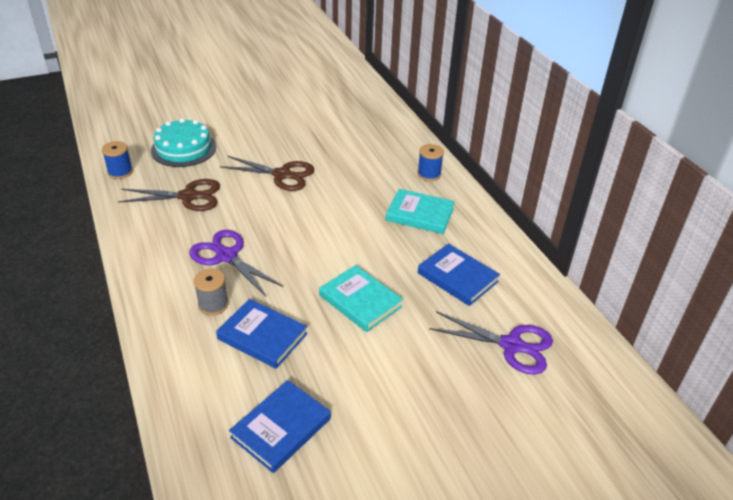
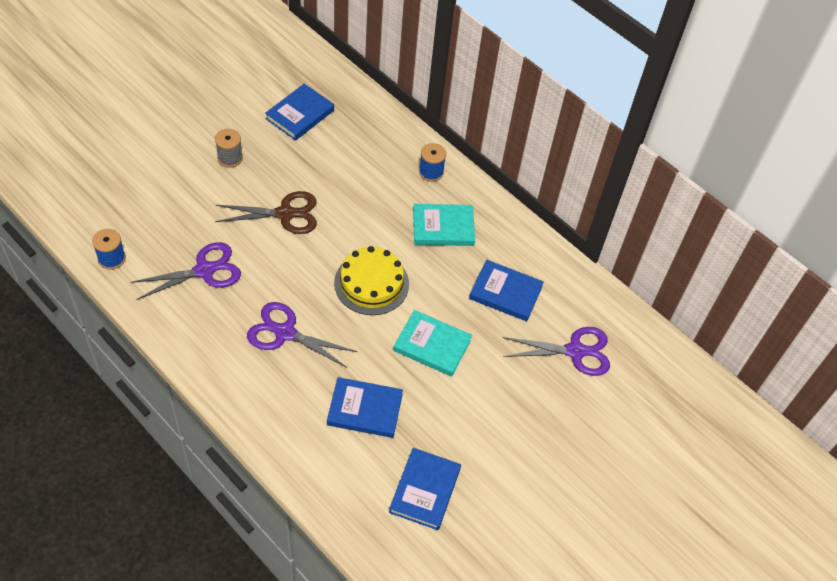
camera: 25 degrees left, 15 degrees up
(183, 148) = (160, 206): turquoise cake -> none
(188, 196) = (204, 270): brown scissors -> purple scissors
(213, 304) = (303, 391): grey spool -> grey spool (230, 158)
(329, 239) = (371, 283): none -> yellow cake
(335, 117) = (300, 114): none -> blue book

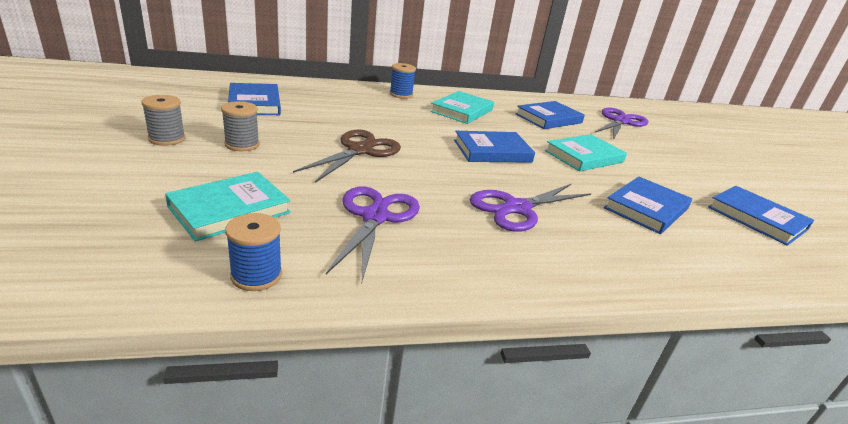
camera: 55 degrees left, 25 degrees down
(154, 209) = (230, 210): none -> turquoise book
(201, 124) = (167, 139): none -> grey spool
(371, 283) = (492, 151): yellow cake -> blue book

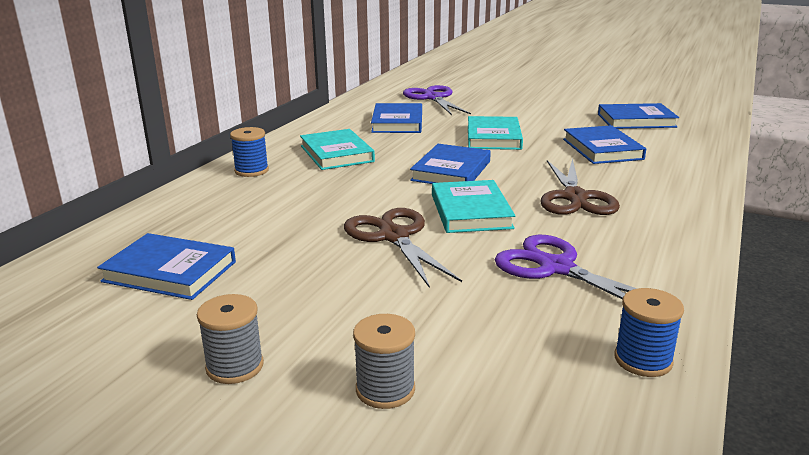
camera: 50 degrees left, 5 degrees down
(230, 210) = (492, 351): turquoise book -> turquoise book (471, 211)
(242, 144) = (310, 309): grey spool -> grey spool (385, 389)
(517, 208) = (575, 197): purple scissors -> brown scissors

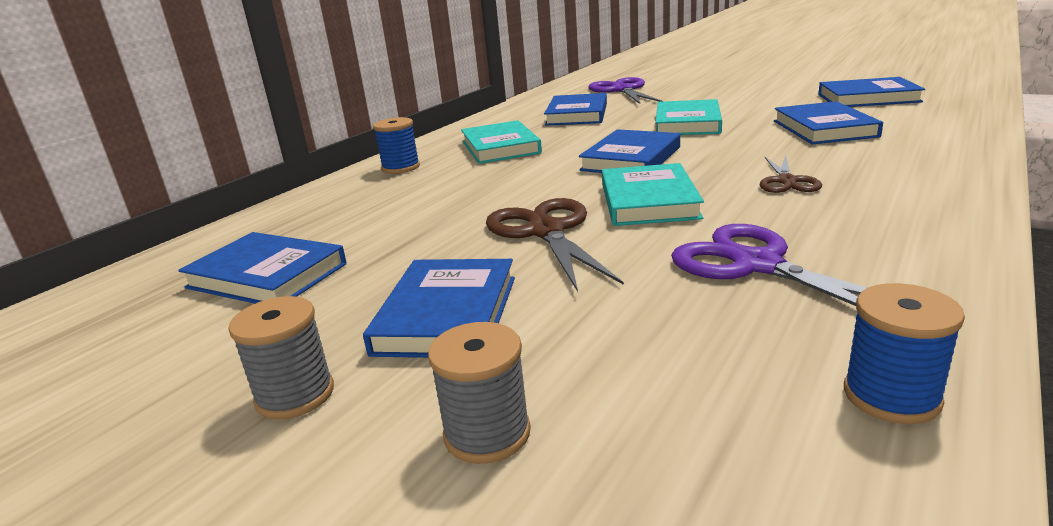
camera: 10 degrees right, 0 degrees up
(332, 305) = (447, 314): none -> blue book
(575, 197) = (787, 181): brown scissors -> brown scissors, size x0.59

